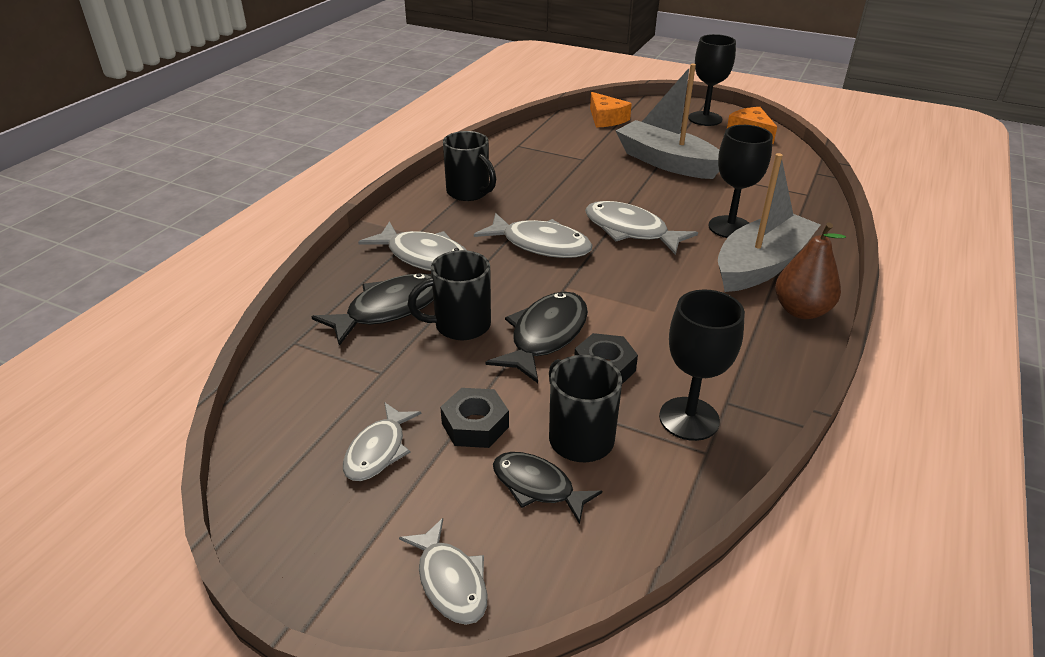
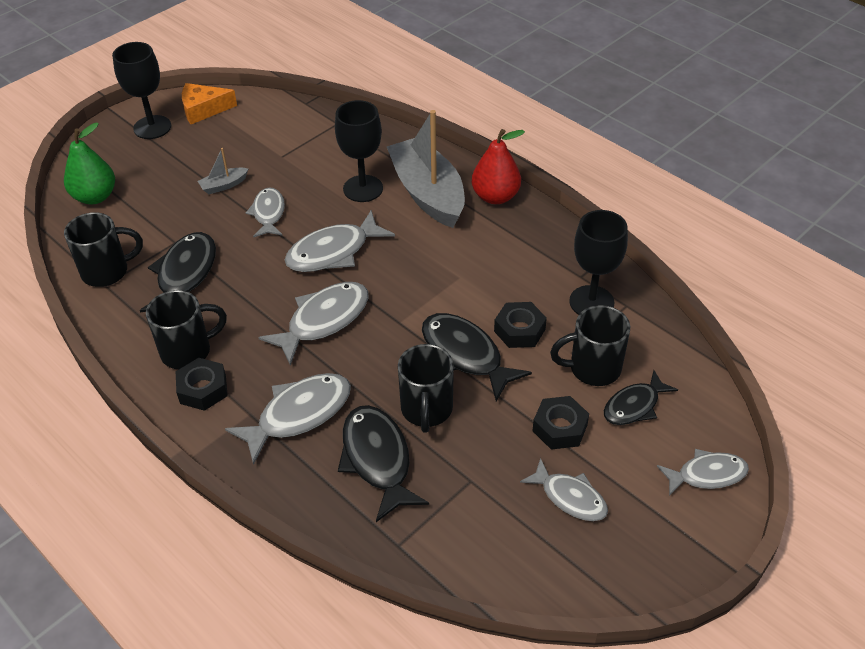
camera: 70 degrees left, 10 degrees up
(433, 208) = (203, 389): none -> black nut
(531, 142) = (107, 271): none -> black mug
(550, 172) = (185, 275): none -> black fish
(606, 119) = (95, 197): orange cheese -> green pear
(651, 189) = (268, 213): none -> grey fish
(667, 162) = (224, 185): grey boat -> grey boat, size x0.41
(801, 311) = (495, 196): brown pear -> red pear

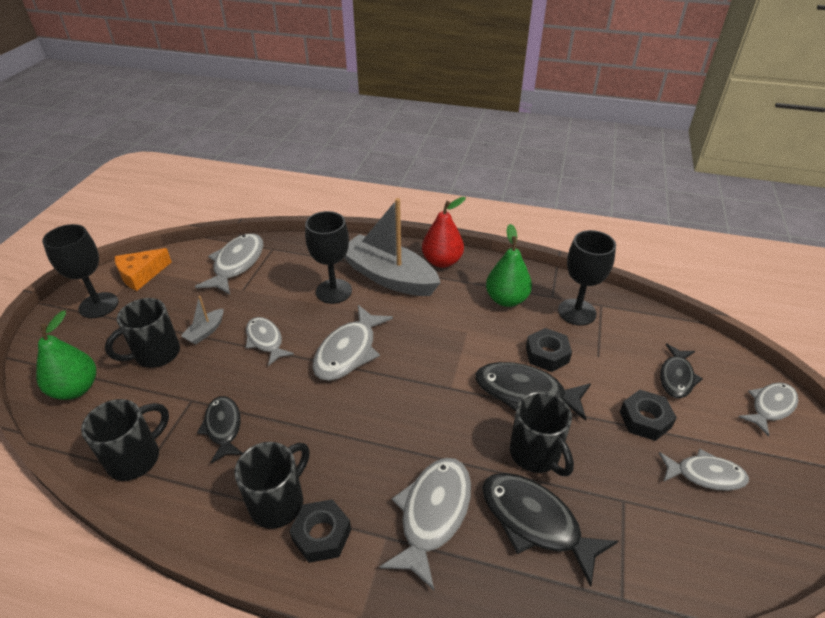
camera: 30 degrees left, 5 degrees down
(185, 275) = (223, 427): black fish -> black fish, size x0.65
(323, 320) = (386, 414): grey fish -> grey fish (237, 264)
(528, 261) = (506, 299): none -> green pear
(593, 368) = (623, 361): black mug -> black mug (156, 354)

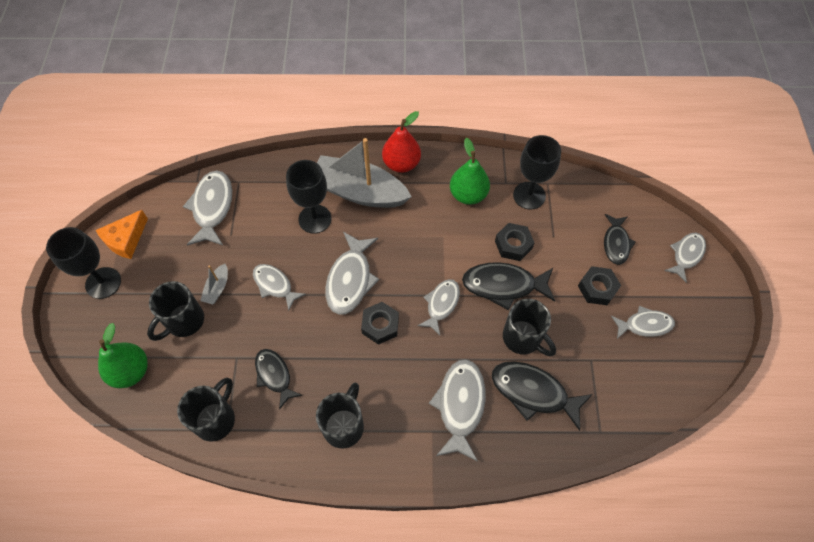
camera: 15 degrees left, 20 degrees up
(321, 535) = (385, 442): black nut -> black nut (380, 325)
(444, 396) = (441, 304): none -> grey fish

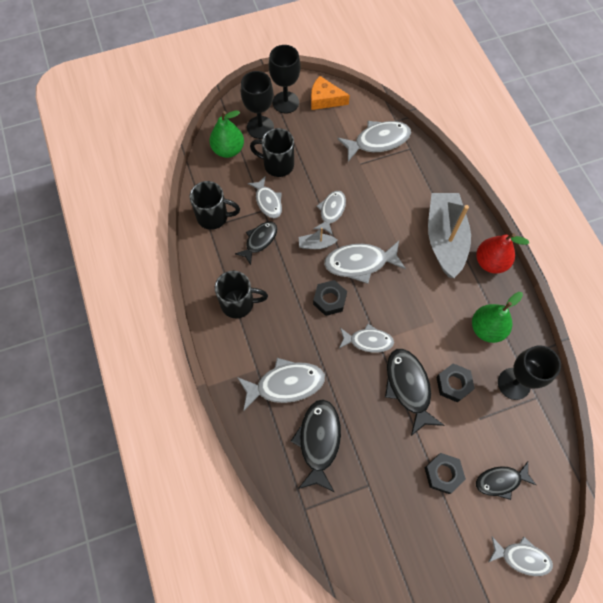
camera: 70 degrees right, 5 degrees up
(217, 288) = (312, 174): grey boat -> grey boat (316, 244)
(315, 219) = (402, 216): black goblet -> black goblet (260, 127)
(523, 338) = (365, 418): black mug -> none
(644, 325) = (424, 529): grey fish -> grey fish (268, 201)

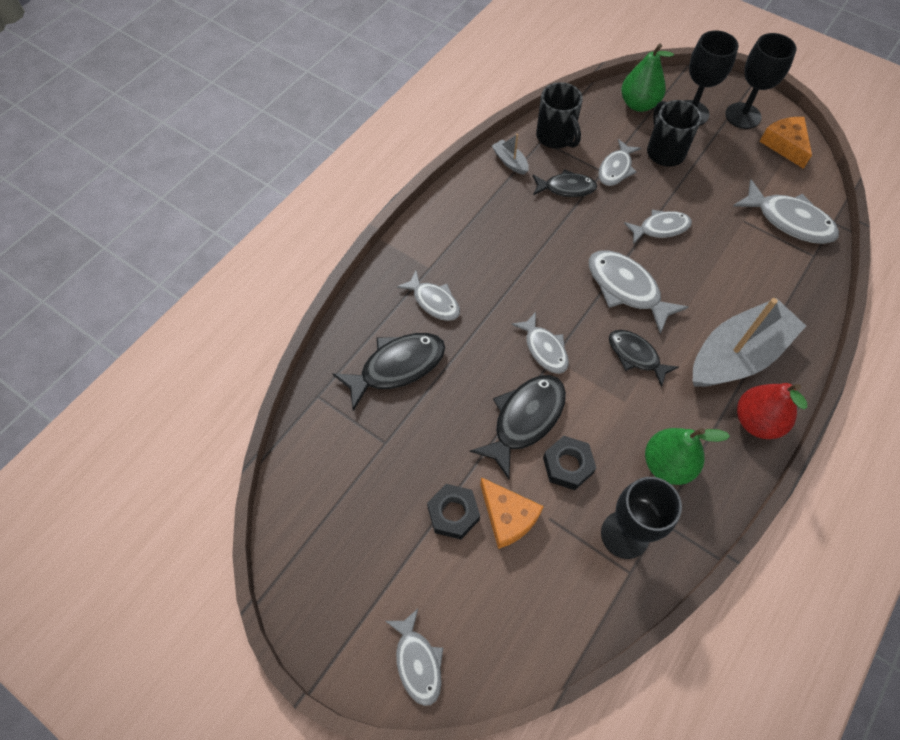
camera: 55 degrees right, 5 degrees down
(239, 303) = (484, 212): black mug -> none
(285, 384) = (434, 301): grey fish -> grey fish, size x0.65
(316, 244) = (609, 237): grey boat -> grey boat (510, 162)
(329, 300) = (558, 286): black nut -> none
(464, 442) = (507, 517): none -> orange cheese
(501, 481) = (492, 585): black fish -> black fish (636, 356)

